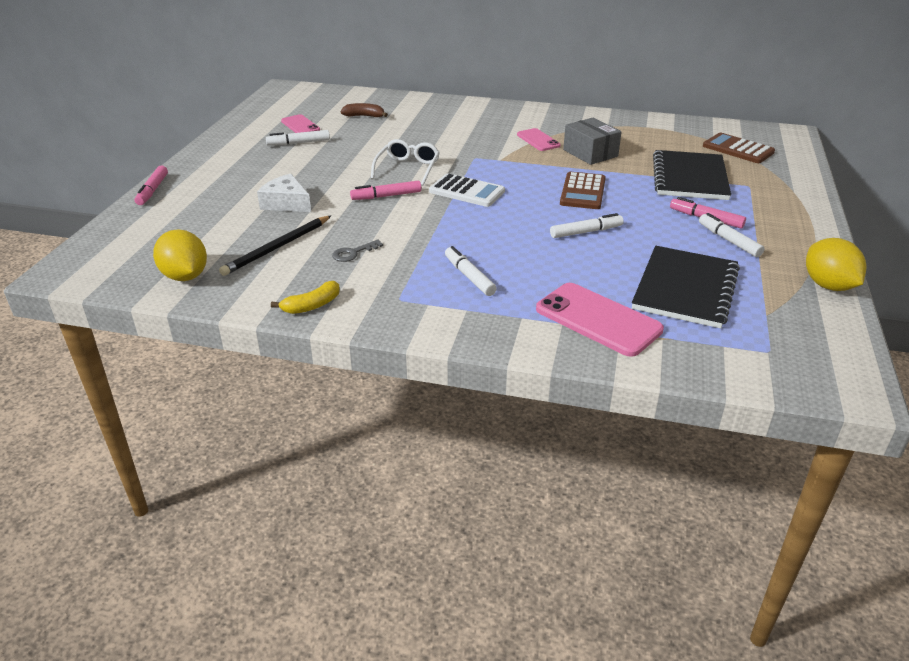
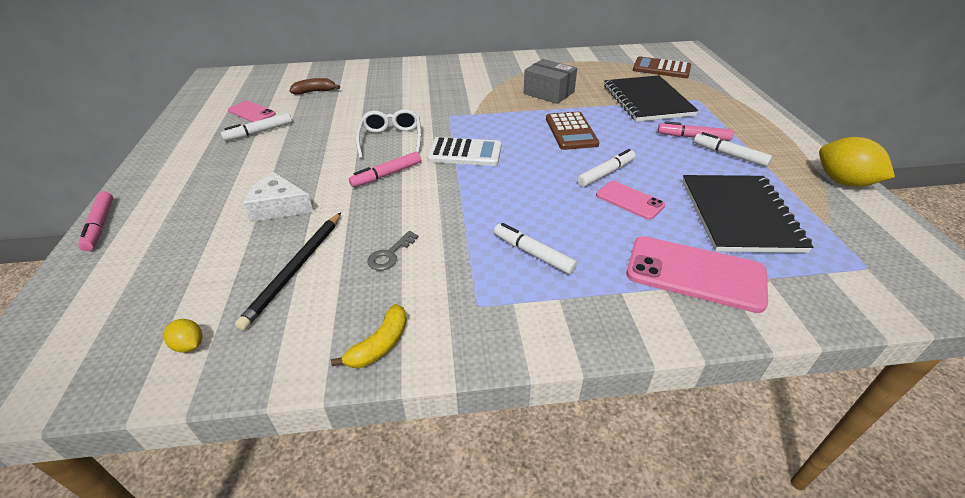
camera: 20 degrees left, 5 degrees up
(185, 276) = (189, 345): yellow lemon -> yellow lemon, size x0.48
(538, 140) = (495, 88): pink phone -> pink phone (629, 200)

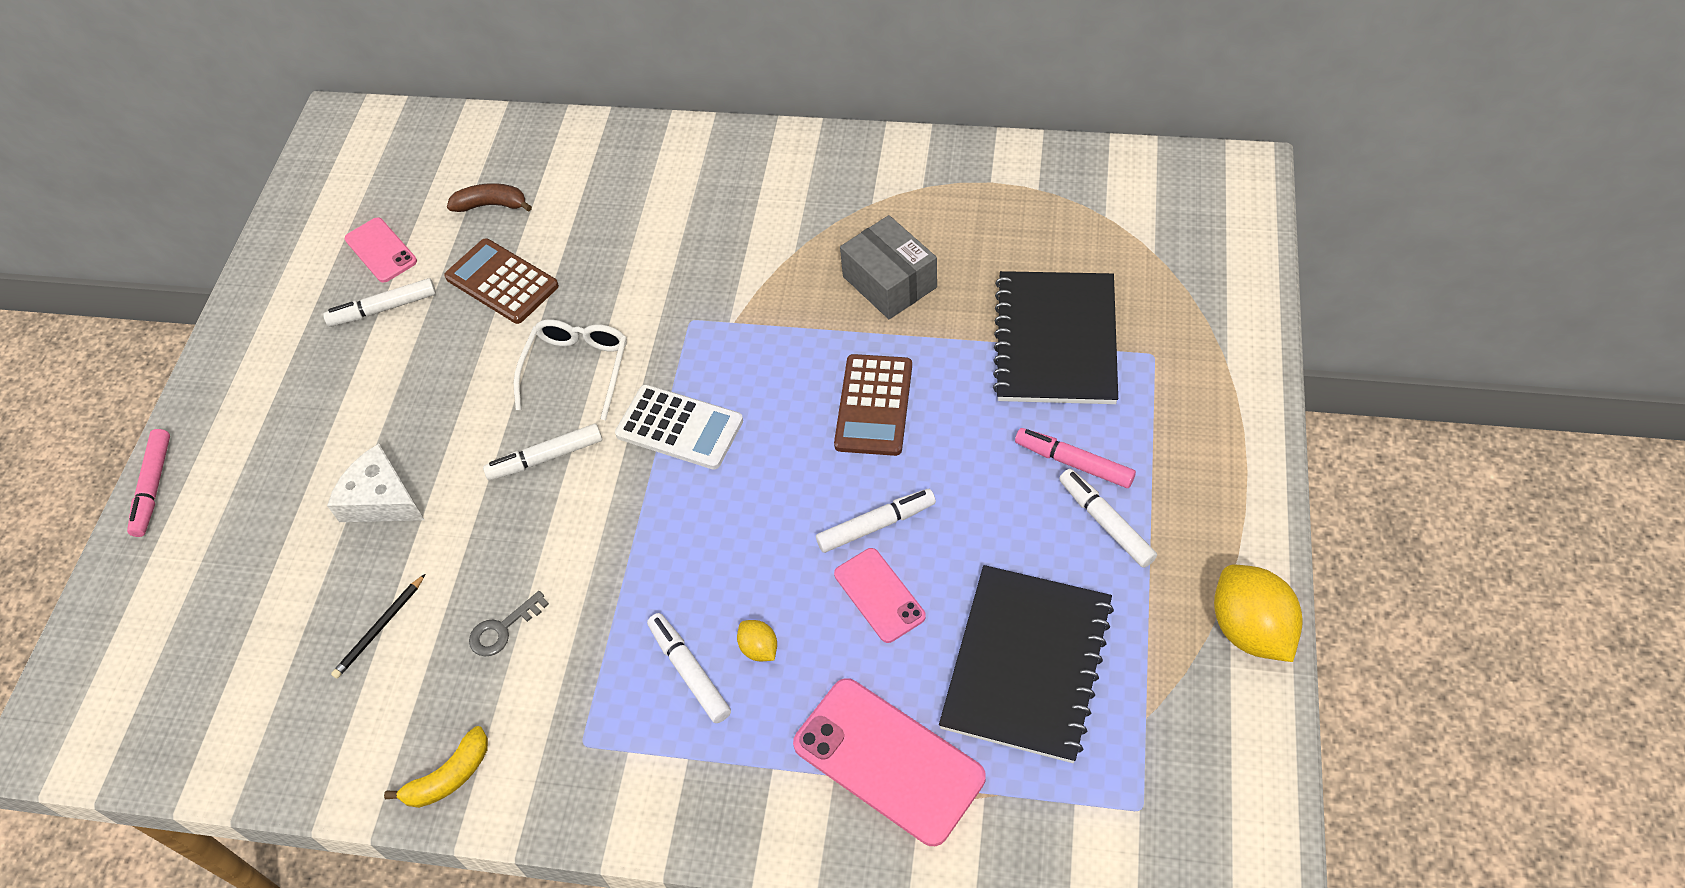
camera: 20 degrees right, 15 degrees up
(189, 345) = (243, 724): yellow lemon -> yellow lemon (759, 648)
(295, 270) = (379, 628): black pencil -> black pencil, size x0.57
(386, 175) = (546, 458): pink marker -> white marker
(661, 69) = (1145, 239): brown calculator -> brown calculator (502, 282)

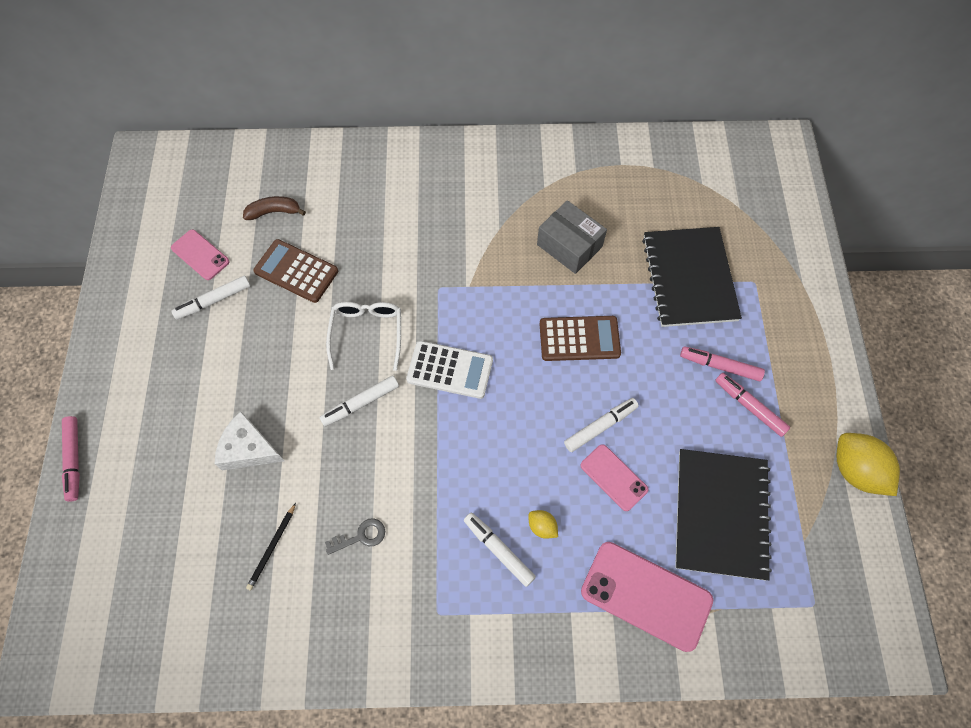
camera: 15 degrees left, 10 degrees up
(449, 777) = (349, 651): yellow banana -> none
(502, 629) = (361, 536): grey key -> grey key turned 150 degrees counterclockwise
(874, 405) = (579, 339): brown calculator -> brown calculator turned 90 degrees counterclockwise
(1106, 522) = (749, 406): white marker -> pink marker

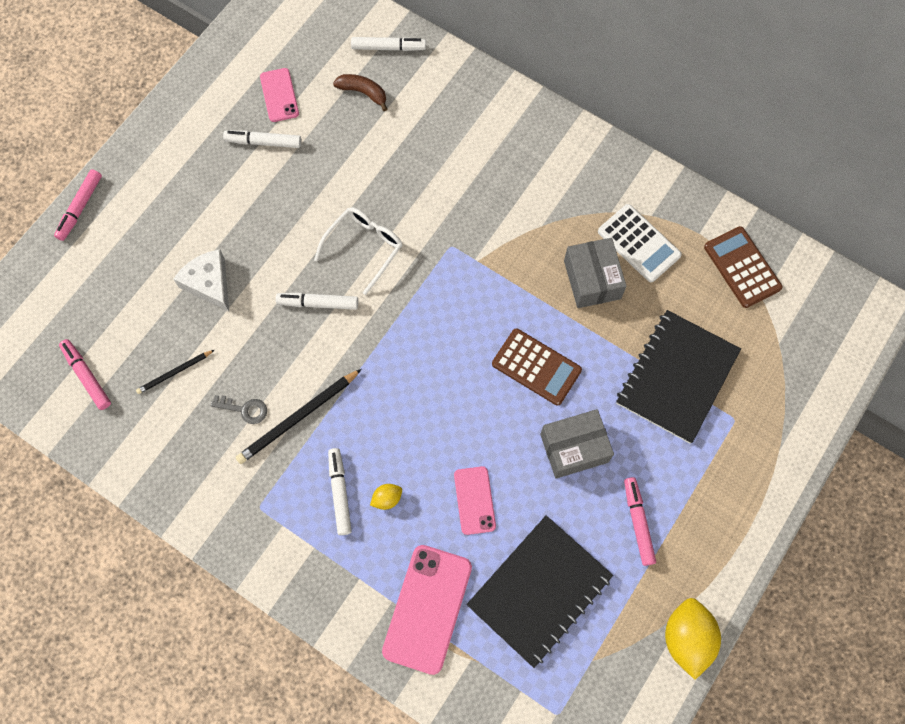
camera: 35 degrees right, 5 degrees up
(296, 271) = (345, 157): brown calculator -> brown calculator (742, 267)
(414, 511) = (298, 418): none -> black pencil
(450, 370) = (408, 322): white calculator -> white calculator (639, 243)
(542, 527) = (387, 498): yellow lemon -> yellow lemon turned 75 degrees clockwise
(600, 427) = (496, 452): white marker -> white marker (388, 48)
(646, 595) = (427, 608): pink phone -> pink phone turned 45 degrees clockwise
(657, 382) = (574, 448): none -> grey box
(720, 366) = (640, 471): pink marker -> pink marker (87, 376)

